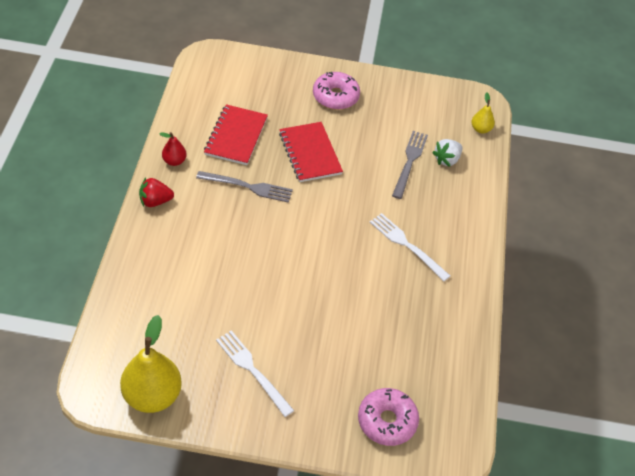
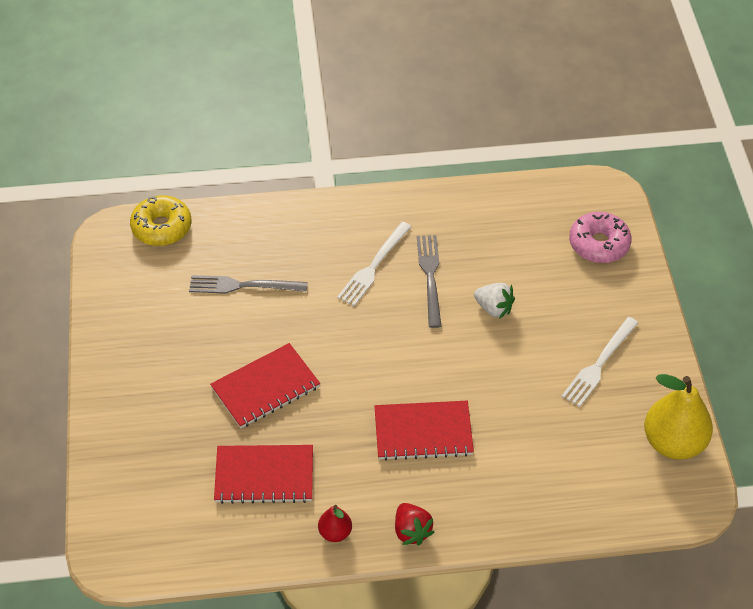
camera: 100 degrees left, 0 degrees up
(234, 231) = (423, 432): none -> red notebook
(248, 187) = (347, 438): grey fork -> grey fork (430, 276)
(335, 96) = (150, 384): pink donut -> none
(447, 160) = (226, 251): white strawberry -> white strawberry (494, 308)
(480, 129) = (162, 227): yellow pear -> yellow donut

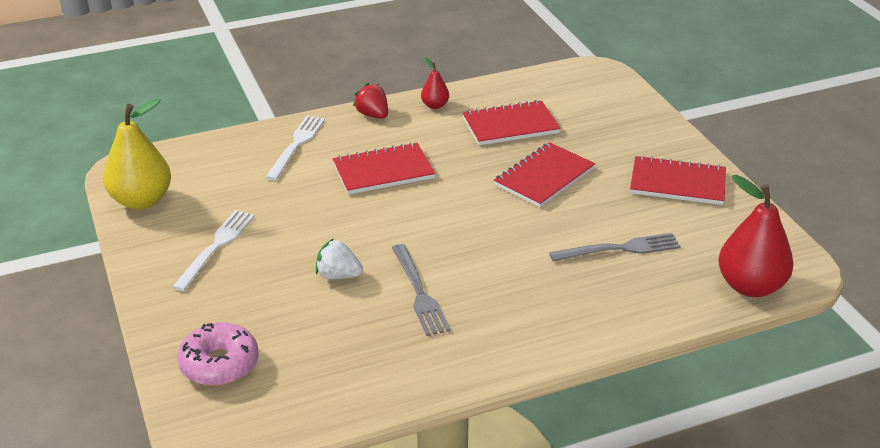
camera: 165 degrees right, 15 degrees down
(143, 351) = (677, 183): none -> red notebook
(162, 227) = (750, 286): yellow donut -> red pear
(373, 266) = (488, 291): white fork -> white fork (296, 145)

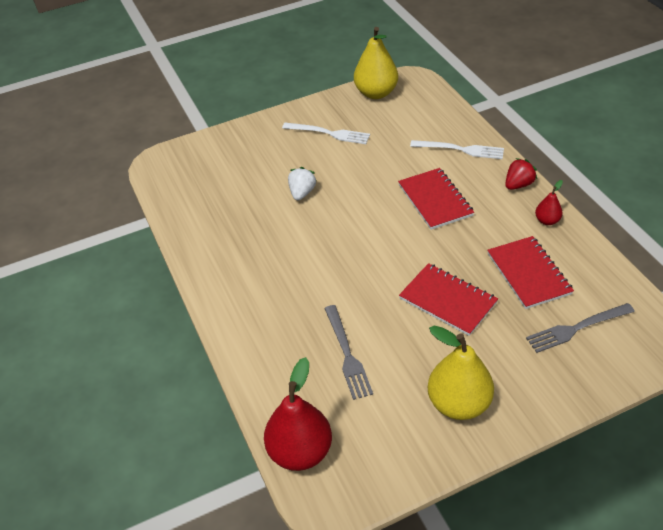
camera: 90 degrees right, 10 degrees up
(219, 364) = (216, 155): pink donut -> none
(419, 293) = (284, 235): grey fork -> grey fork (576, 328)
(677, 183) = (458, 403): red notebook -> yellow pear

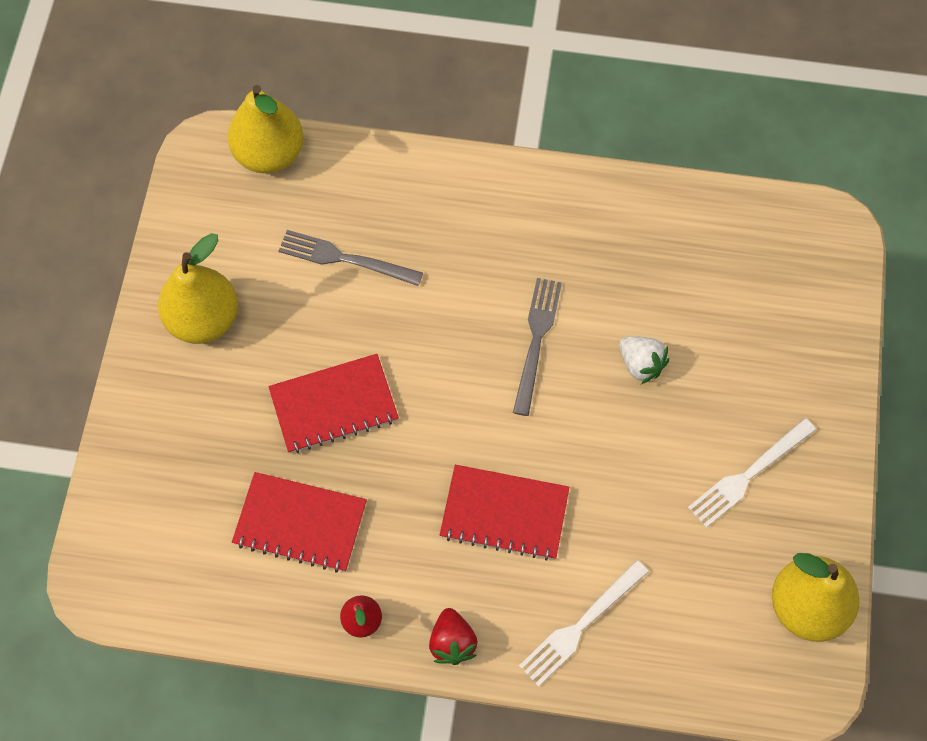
camera: 120 degrees right, 20 degrees up
(300, 451) = (269, 154): red pear -> yellow pear
(576, 328) = (189, 507): grey fork -> grey fork (536, 340)

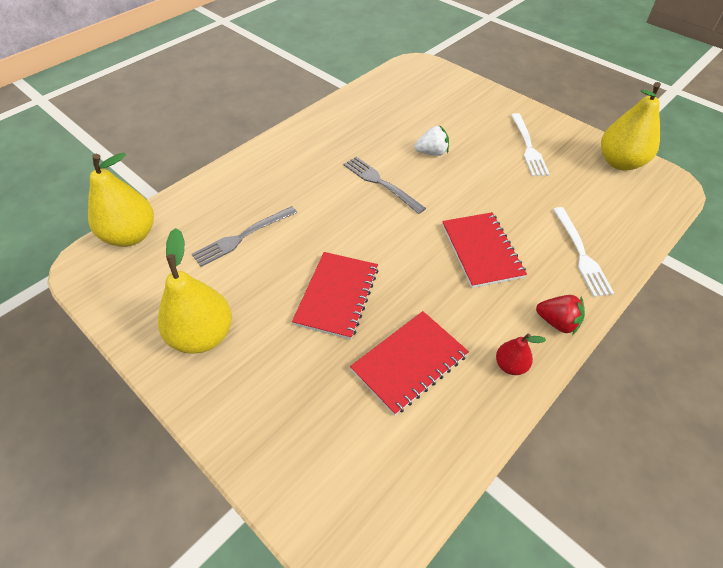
camera: 55 degrees left, 15 degrees down
(504, 513) = (481, 251): red notebook -> red notebook turned 60 degrees counterclockwise

